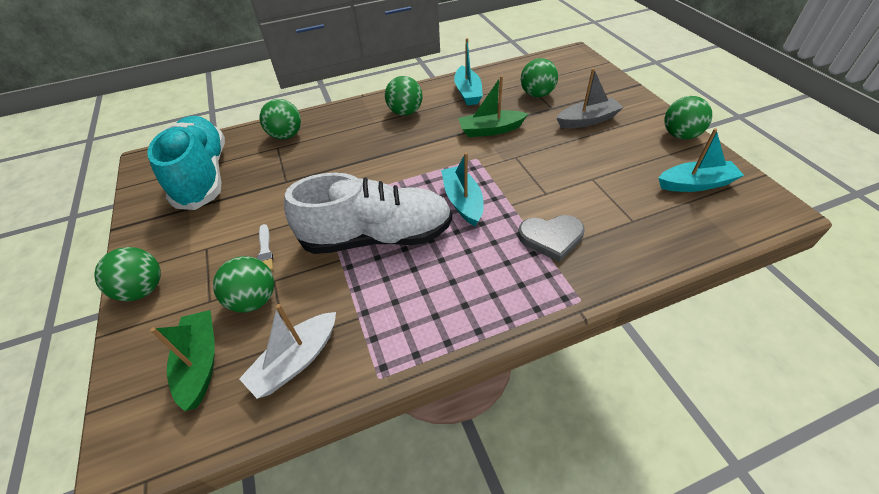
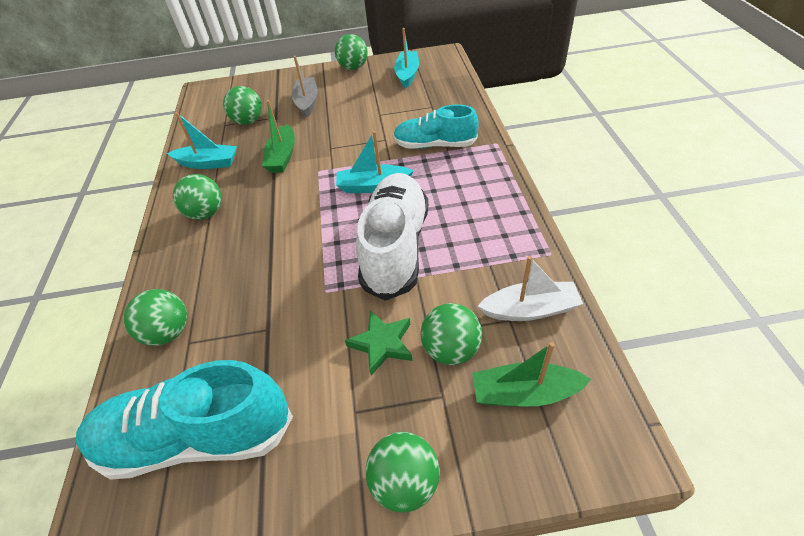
camera: 75 degrees left, 0 degrees up
(265, 251) = (382, 344): white brush -> green star
(296, 361) = (530, 309): white boat -> white boat turned 60 degrees counterclockwise
(551, 238) = (435, 145): grey heart -> turquoise shoe

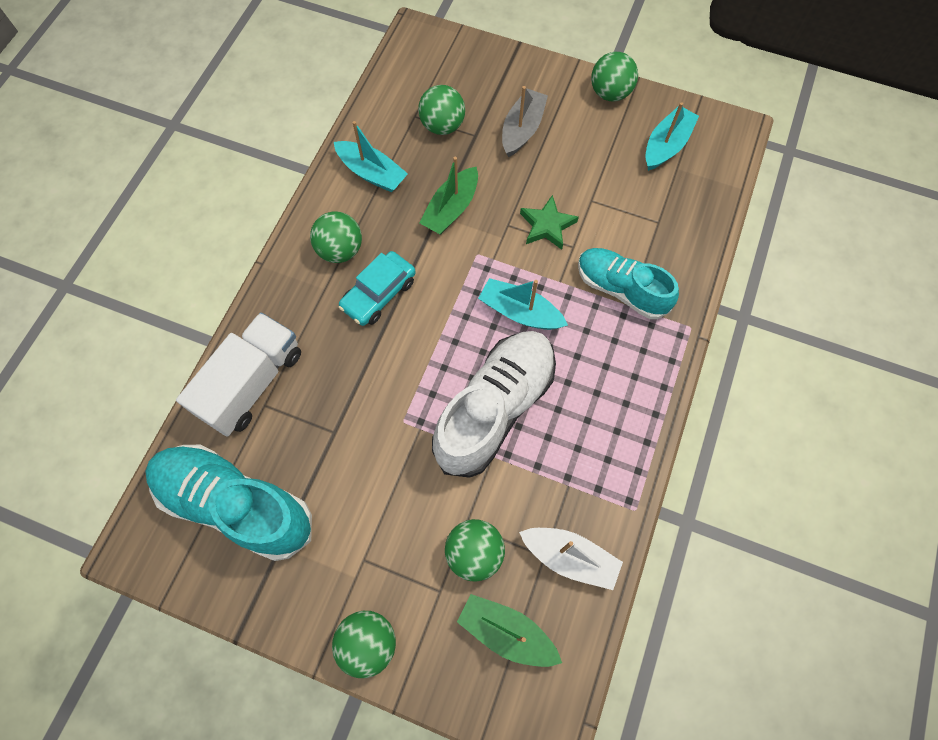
camera: 25 degrees right, 20 degrees up
(168, 332) = (252, 383): green ball -> white truck
(254, 224) = (379, 294): none -> turquoise car
(382, 344) = (420, 510): green star -> green star (547, 225)

